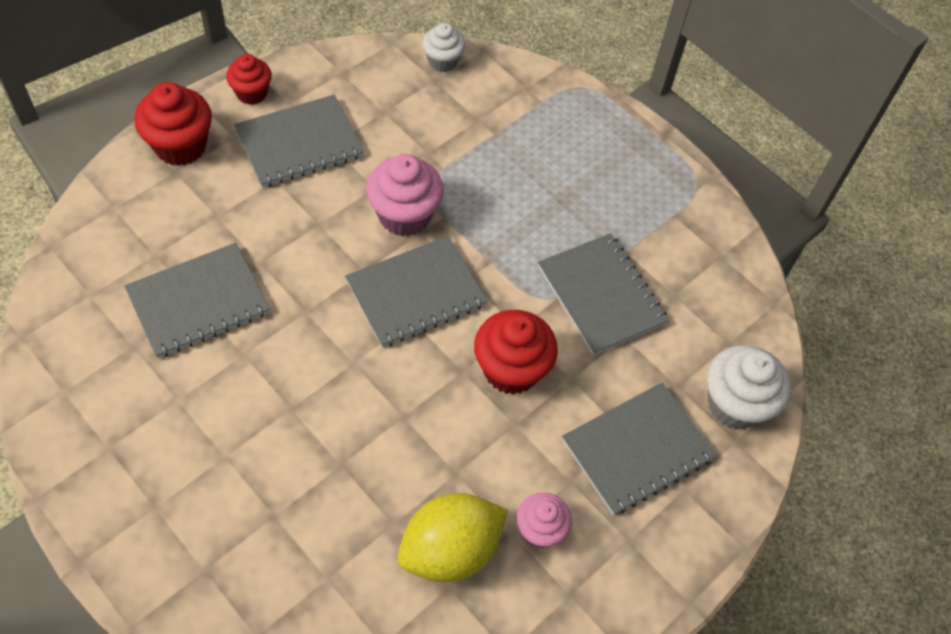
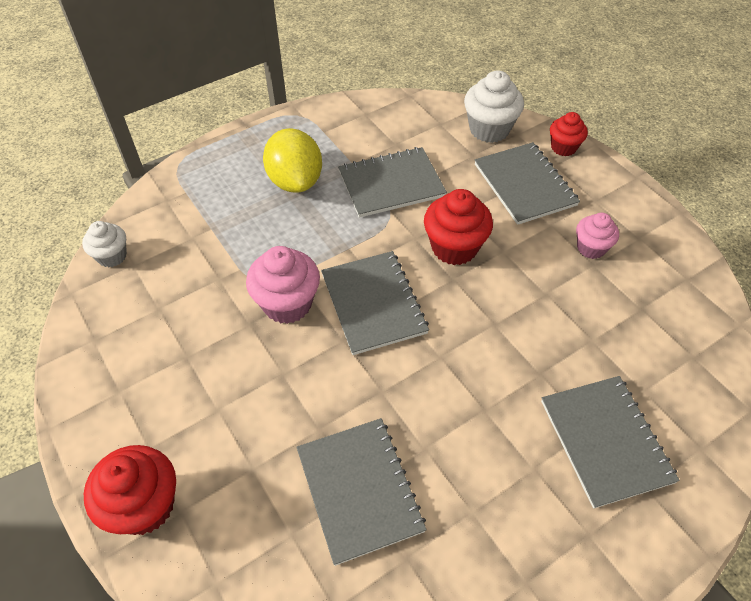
camera: 75 degrees left, 5 degrees down
(252, 93) = (92, 427): red cupcake -> red cupcake (563, 147)
(299, 143) = (177, 385): grey notebook -> grey notebook (605, 441)
(450, 550) = (612, 304): yellow lemon -> yellow lemon (295, 181)

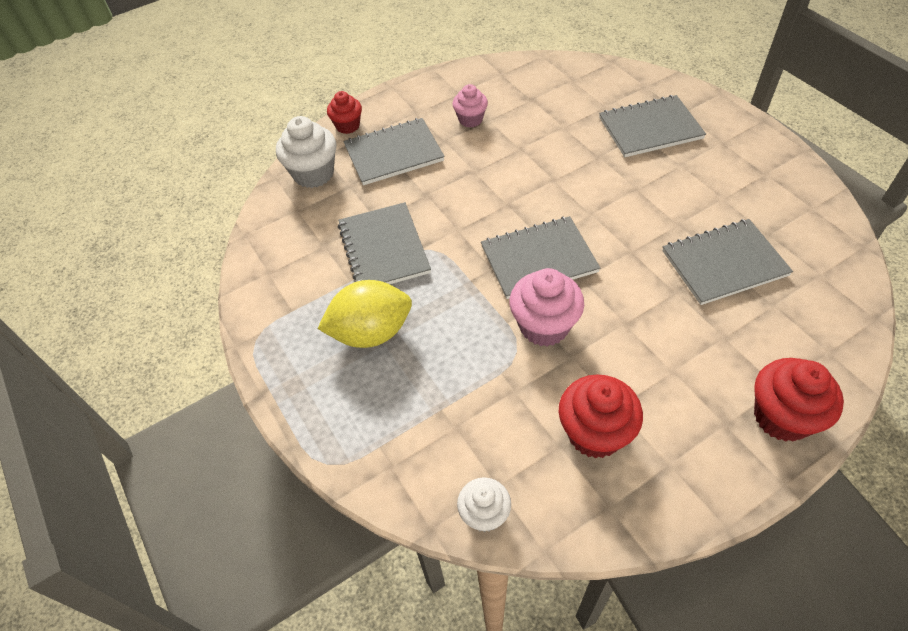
camera: 85 degrees left, 0 degrees up
(454, 247) = (470, 203): red cupcake -> red cupcake (595, 433)

